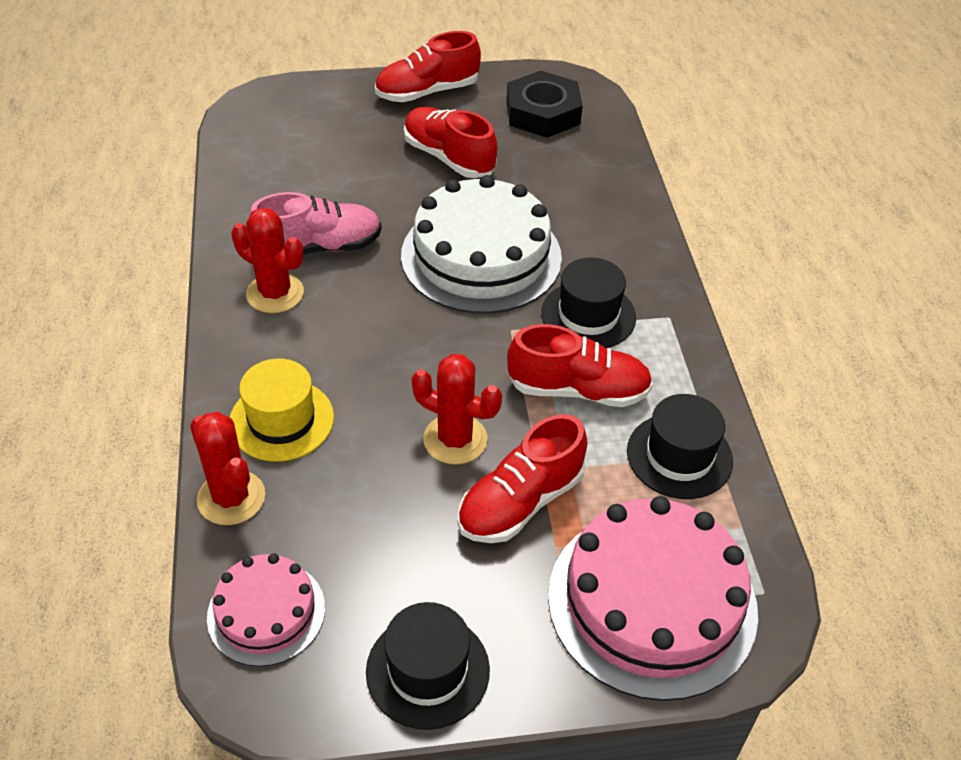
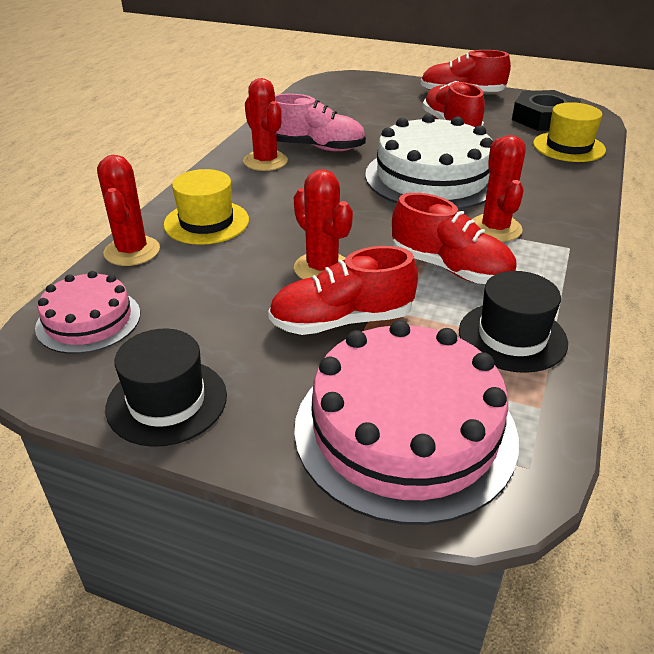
camera: 30 degrees right, 10 degrees down
(588, 315) = (495, 228): black hat -> red cactus
(593, 156) = (568, 147): none -> yellow hat

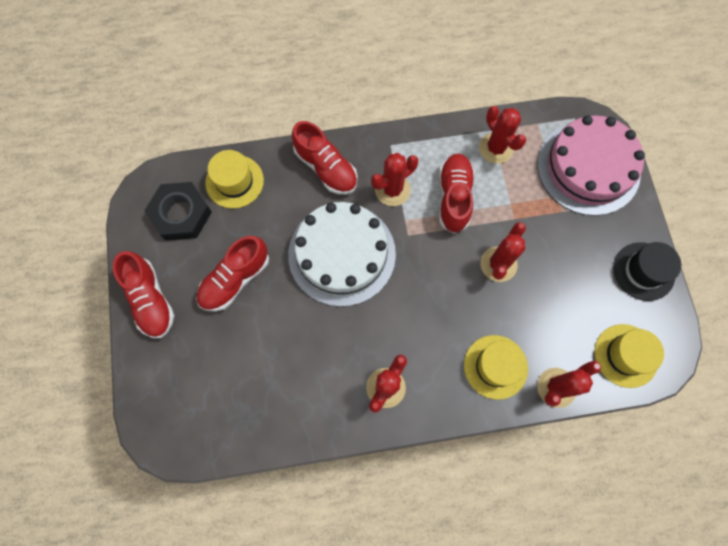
camera: 120 degrees left, 35 degrees up
(88, 320) = (626, 355): pink cake -> yellow hat
(316, 147) = (338, 363): pink shoe -> none
(342, 321) = (537, 228): red shoe -> red shoe (326, 168)
(512, 336) = (496, 148): black hat -> red cactus

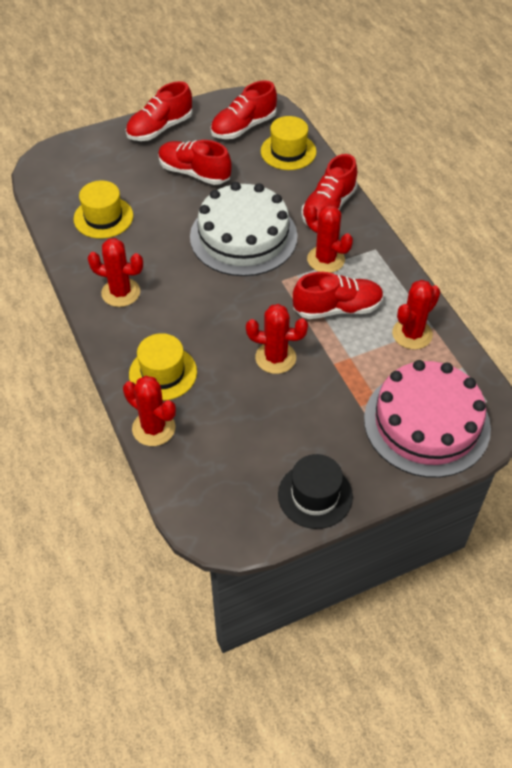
camera: 75 degrees right, 20 degrees down
(181, 214) = (243, 127): black nut -> red shoe
(626, 355) = (206, 489): yellow hat -> yellow hat (103, 217)

